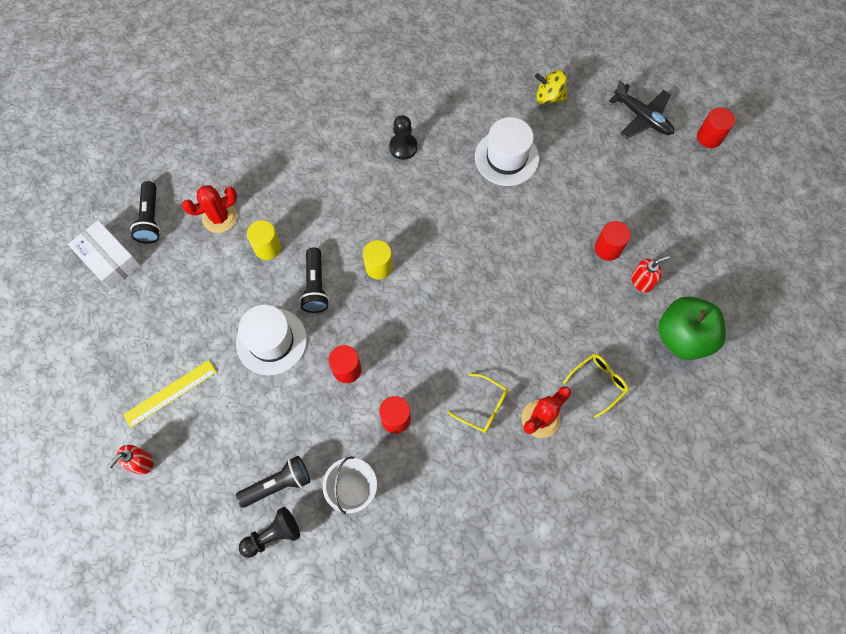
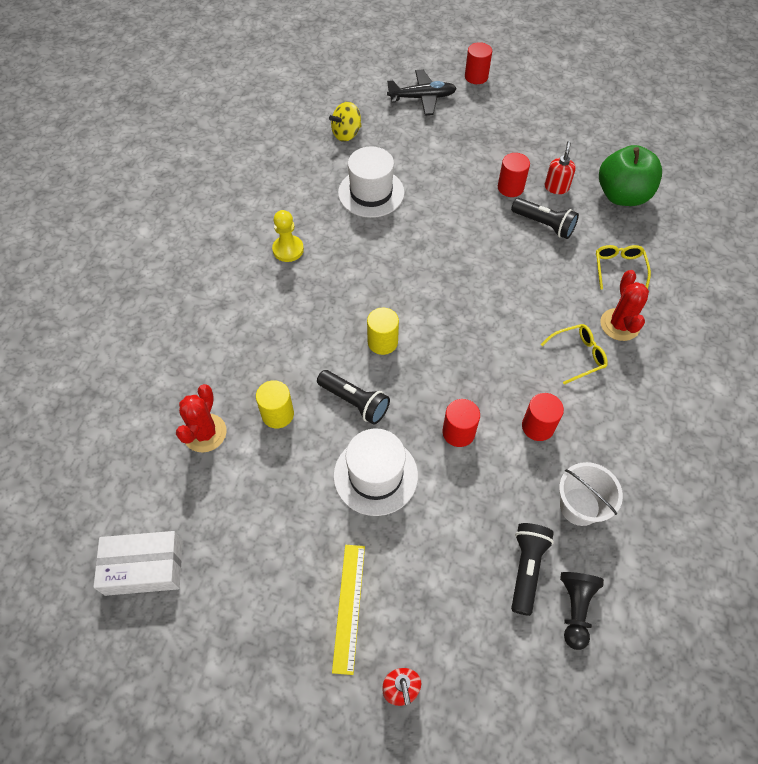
camera: 50 degrees left, 10 degrees down
(151, 219) = (141, 495): black flashlight -> black flashlight (544, 225)
(403, 147) = (288, 249): black pawn -> yellow pawn

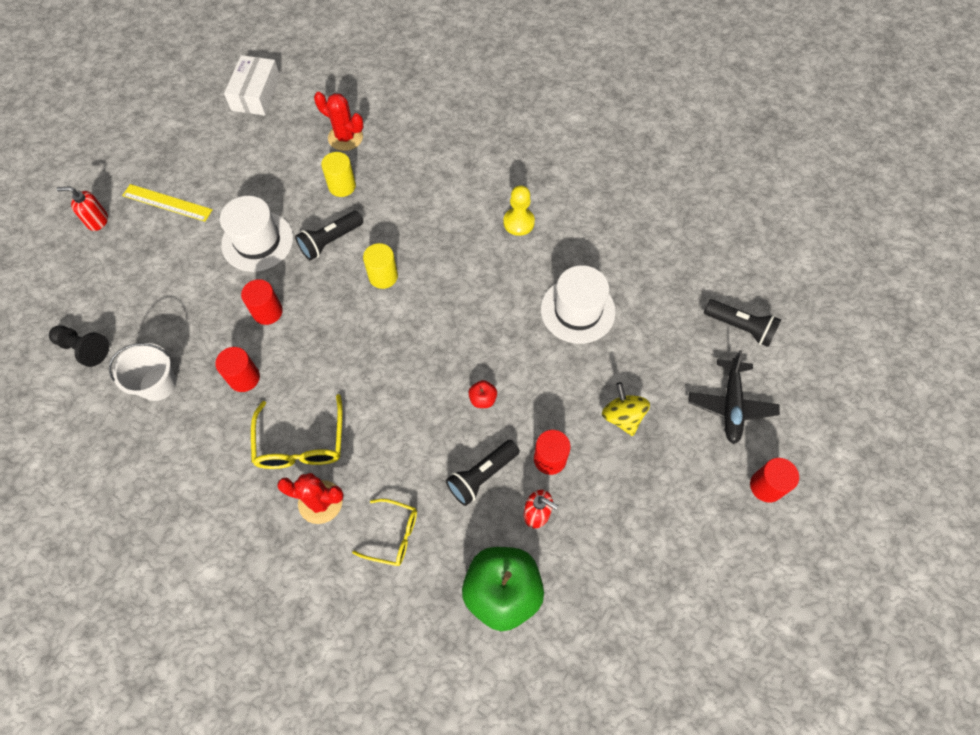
camera: 105 degrees right, 5 degrees up
(346, 134) = (677, 307): yellow spinning top -> yellow spinning top (622, 416)
(479, 238) = (482, 399): none -> red apple
(526, 568) = (131, 325): black flashlight -> black flashlight (740, 327)
(578, 355) = (301, 443): yellow glasses -> yellow glasses, size x1.52

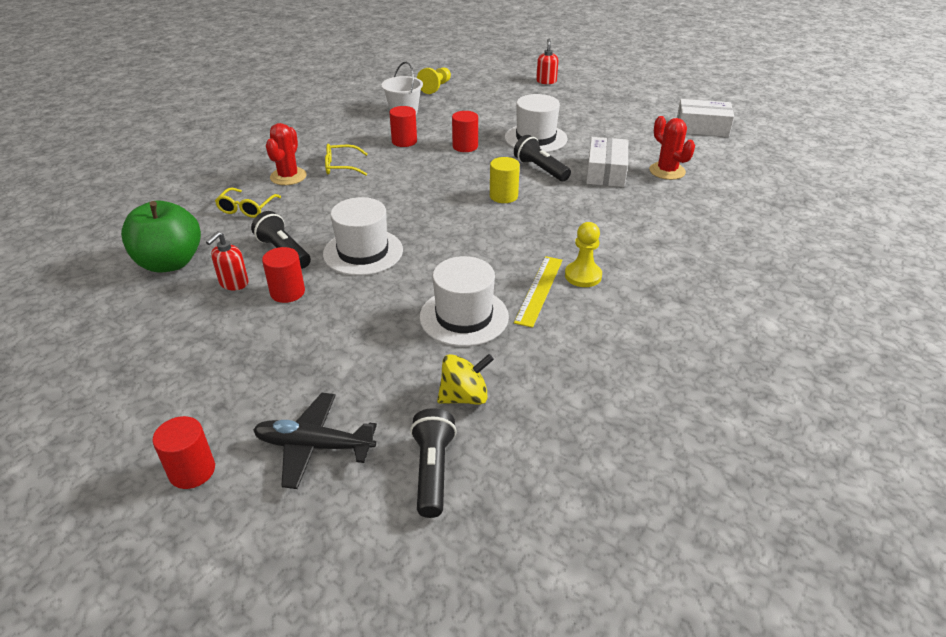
camera: 90 degrees right, 25 degrees down
(84, 349) = (436, 87): black pawn -> yellow pawn
(167, 203) = (568, 102): yellow ruler -> yellow ruler (539, 290)
(301, 443) = (341, 166): yellow glasses -> yellow glasses, size x0.66
(342, 186) = (606, 172): yellow cylinder -> white box
(345, 137) = (667, 171): red cactus -> red cactus turned 60 degrees counterclockwise
(482, 399) = (363, 252): red apple -> white hat
(622, 416) = (322, 346): yellow spinning top -> yellow spinning top (464, 397)
(740, 327) = (432, 471): black flashlight -> black flashlight turned 150 degrees clockwise

